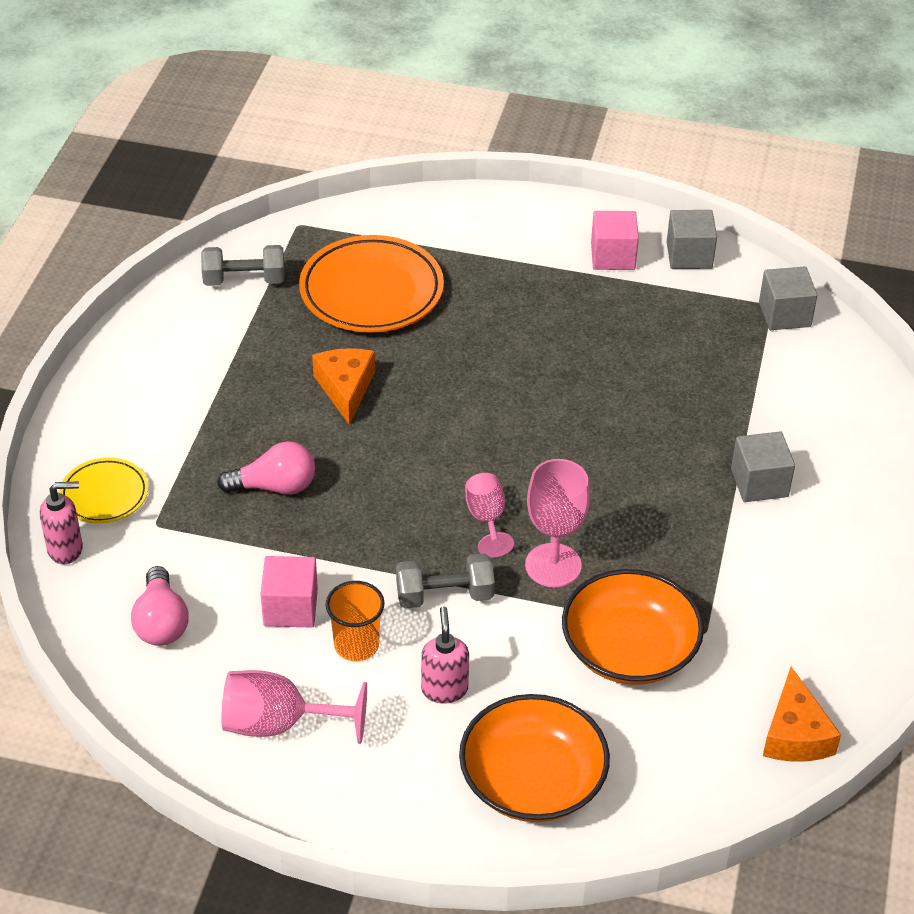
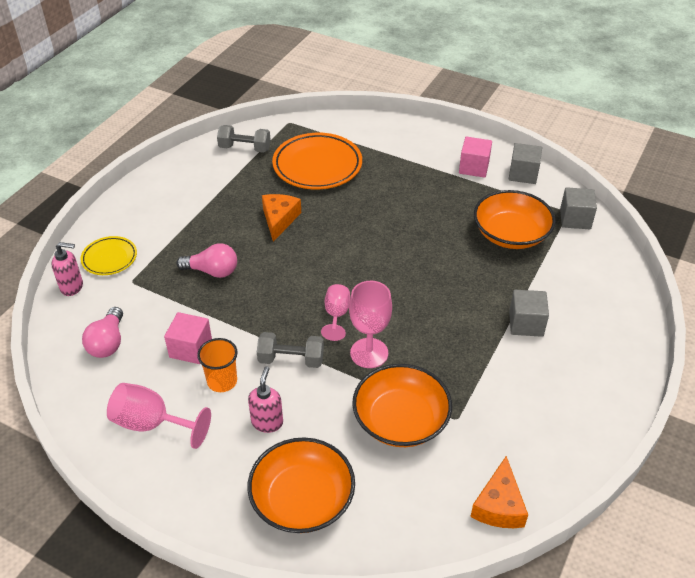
camera: 15 degrees right, 0 degrees up
(699, 353) = (511, 234): none -> orange bowl

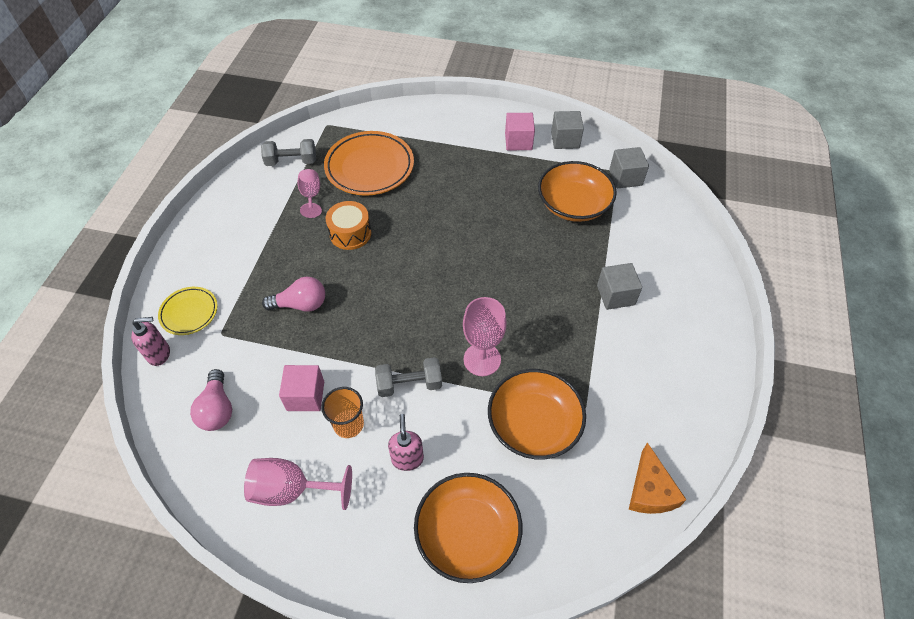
camera: 15 degrees left, 10 degrees up
(279, 219) = (350, 233): orange cheese -> orange drum
(336, 315) = (438, 325): pink goblet -> pink goblet (311, 196)

